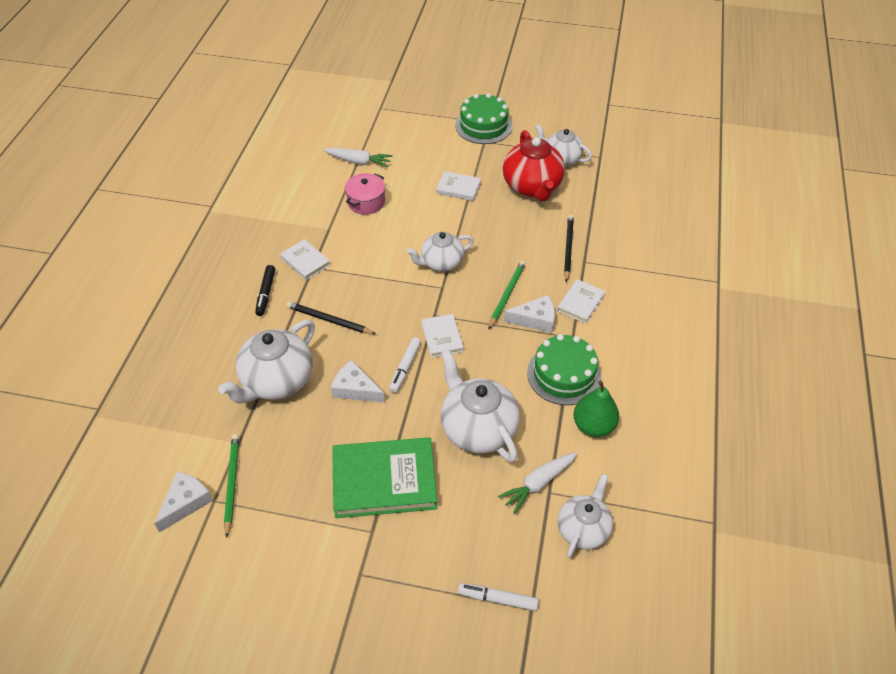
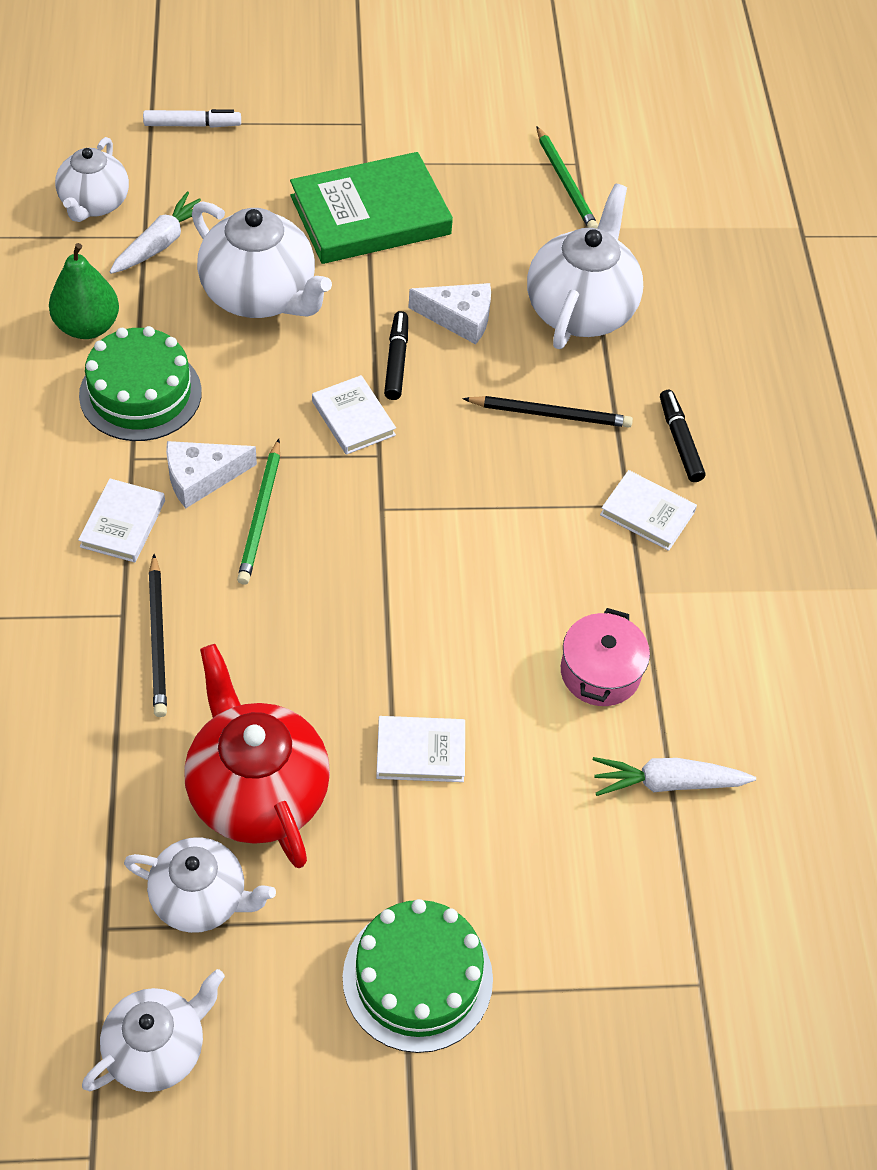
camera: 160 degrees right, 5 degrees up
(185, 503) = (609, 156): white cheese -> none
(405, 368) = (396, 361): white marker -> black marker
(441, 263) = (399, 558): white teapot -> white teapot (157, 1049)

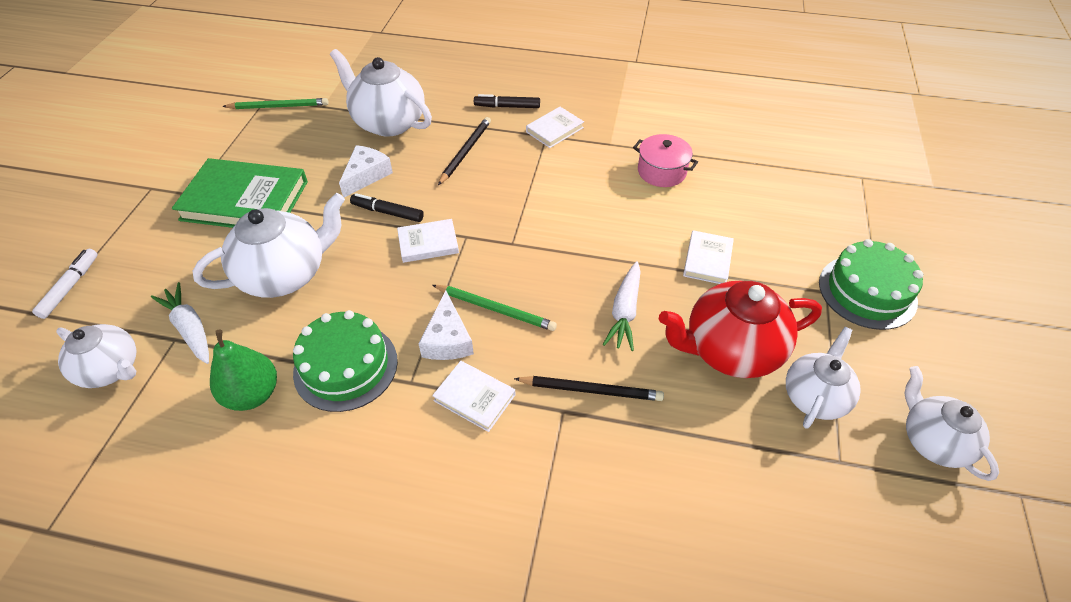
camera: 70 degrees left, 5 degrees down
(370, 215) = (245, 200): green book -> green book turned 75 degrees counterclockwise
(667, 783) = (738, 162): white carrot -> white carrot (625, 311)

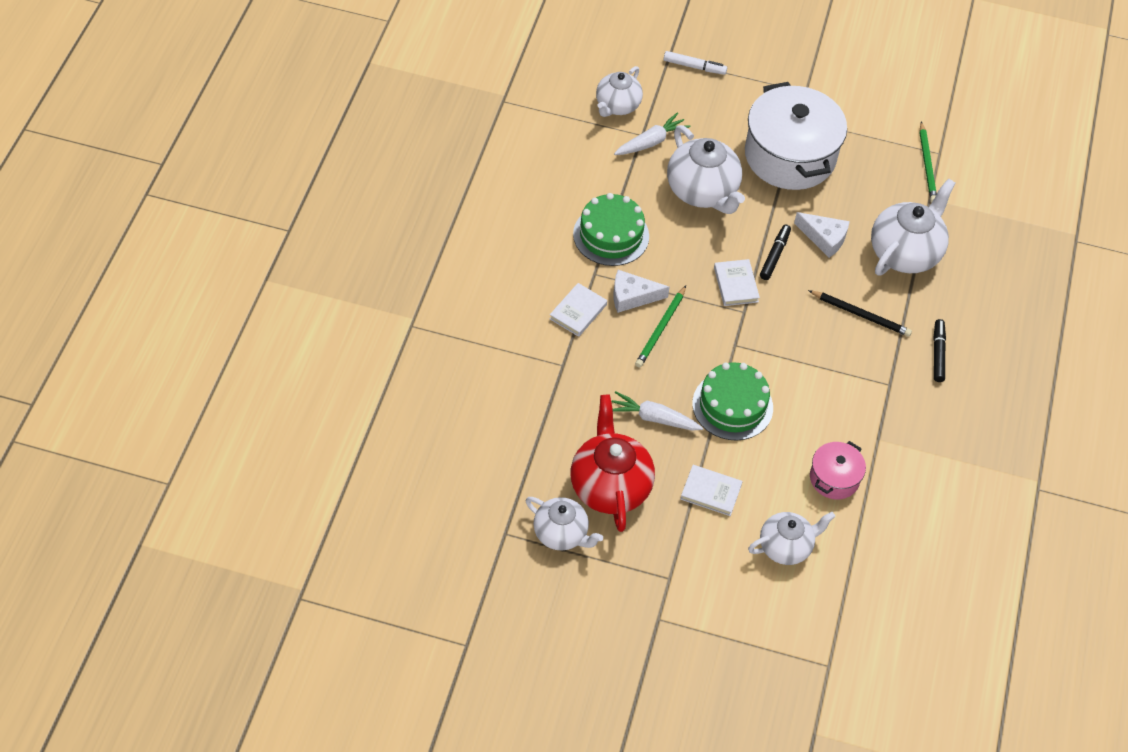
camera: 90 degrees right, 5 degrees up
(245, 200) = (790, 156): green book -> white pot
(253, 394) = (591, 185): green pear -> none
(554, 130) = (899, 392): white book -> none
(591, 390) = (579, 385): black pencil -> none
(867, 291) = (668, 612): green cake -> green cake (732, 405)
(932, 441) = (515, 603): white teapot -> white teapot (786, 547)

